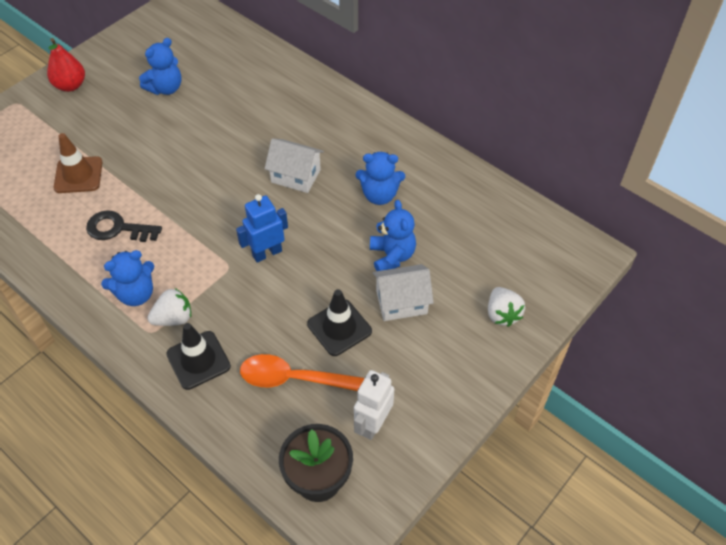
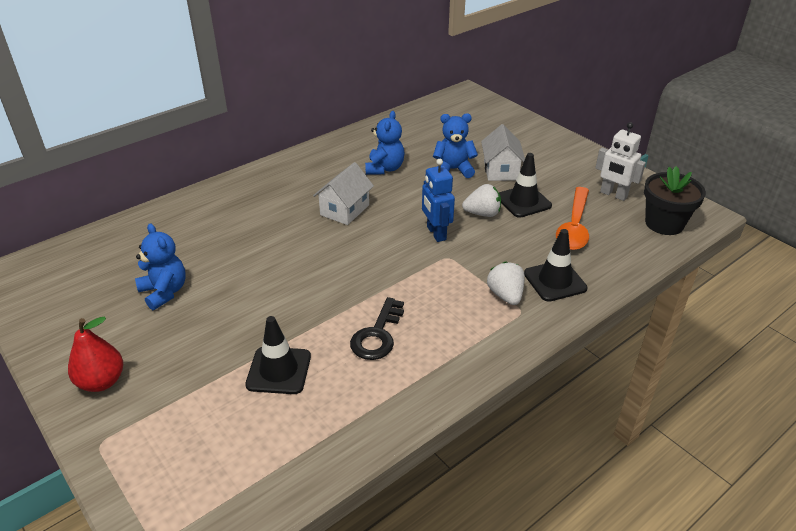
camera: 80 degrees left, 15 degrees down
(78, 175) = (279, 370): brown traffic cone -> black traffic cone
(136, 294) = (472, 321): blue teddy bear -> none
(502, 314) = (516, 131): white strawberry -> white strawberry (482, 213)

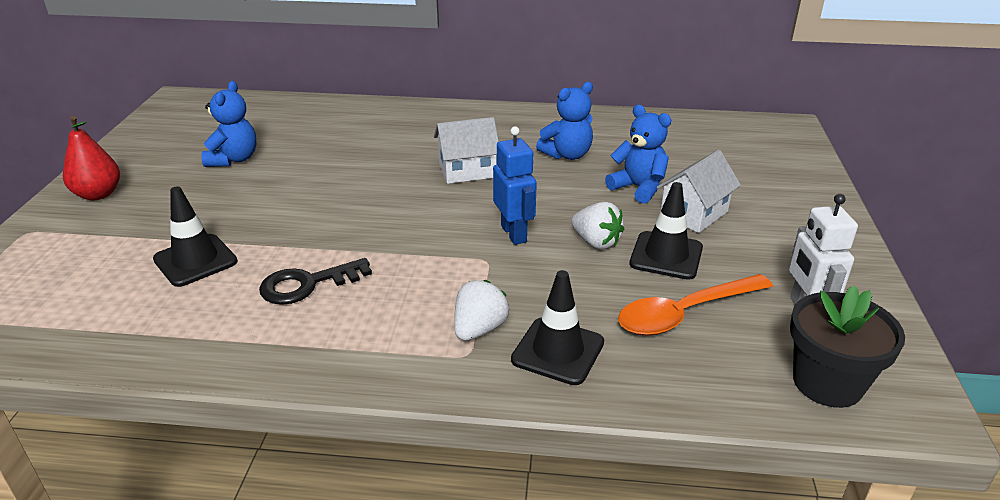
camera: 45 degrees right, 5 degrees down
(436, 233) = (514, 234): blue robot -> blue robot turned 135 degrees clockwise

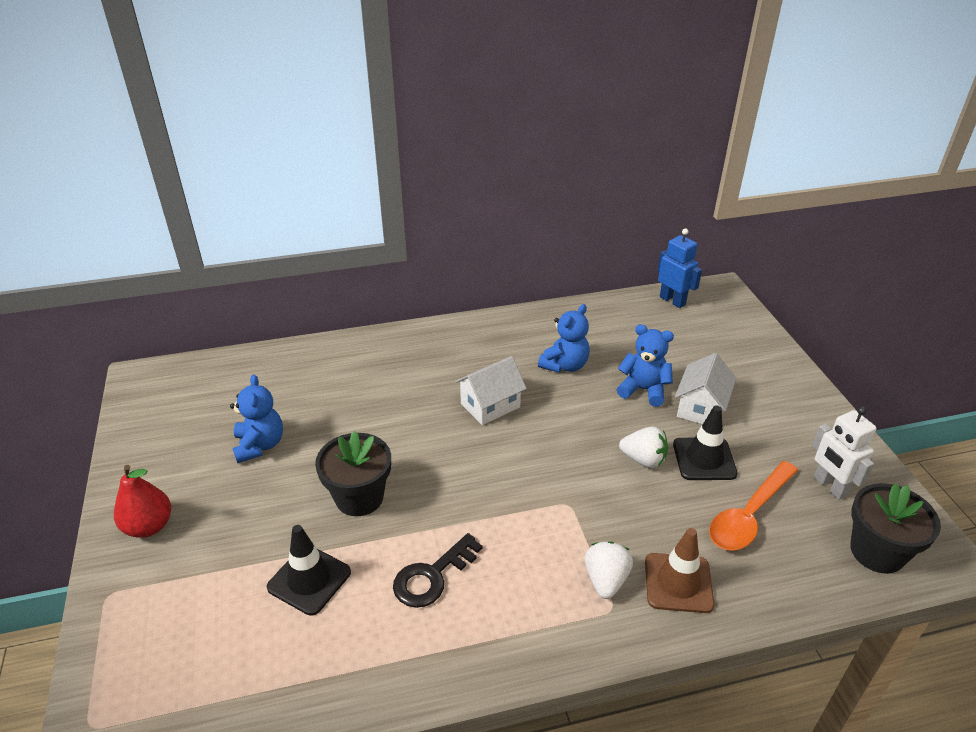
camera: 20 degrees left, 5 degrees up
(289, 212) = (359, 497): none -> black flower pot
(514, 234) = (573, 468): blue robot -> blue robot (672, 300)
(558, 351) = (678, 583): black traffic cone -> brown traffic cone

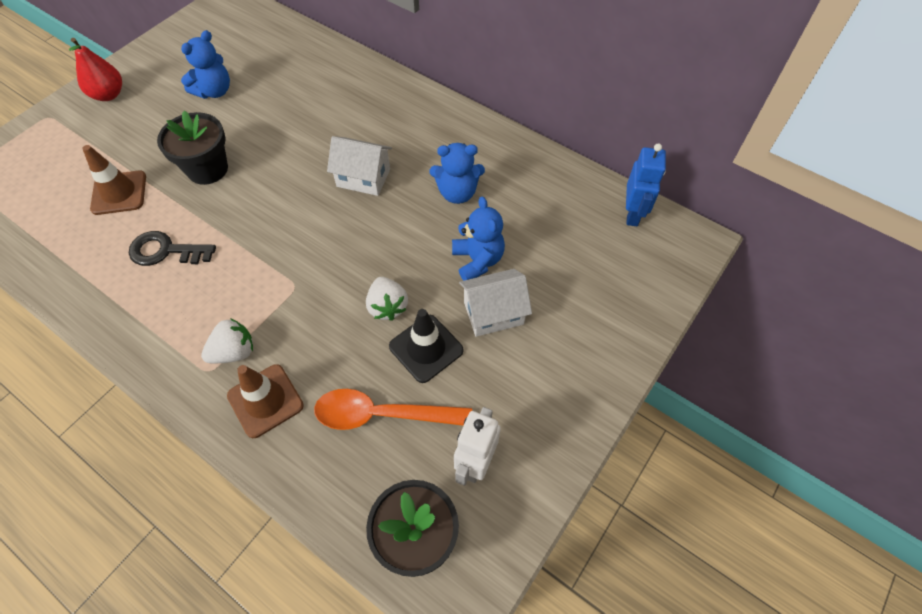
camera: 50 degrees right, 20 degrees up
(309, 580) = (119, 193): black traffic cone -> brown traffic cone

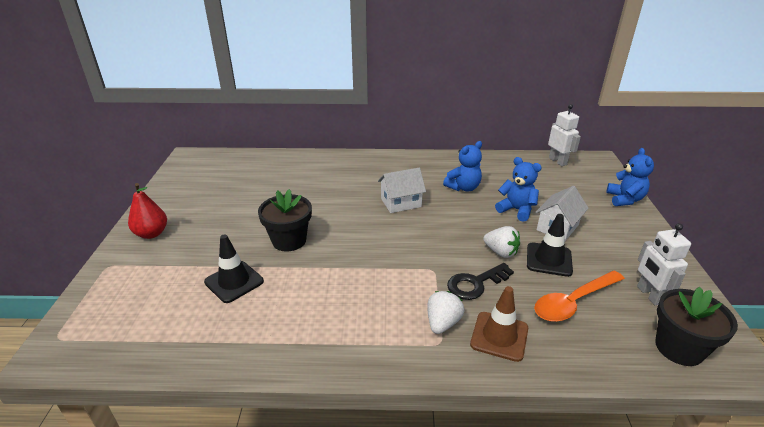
camera: 35 degrees left, 25 degrees down
(119, 193) = (234, 282): brown traffic cone -> black traffic cone
(166, 251) = (316, 296): black key -> black key (475, 284)
(214, 91) = (240, 201): blue teddy bear -> blue teddy bear (624, 199)
(633, 214) = (558, 161): blue robot -> white robot

